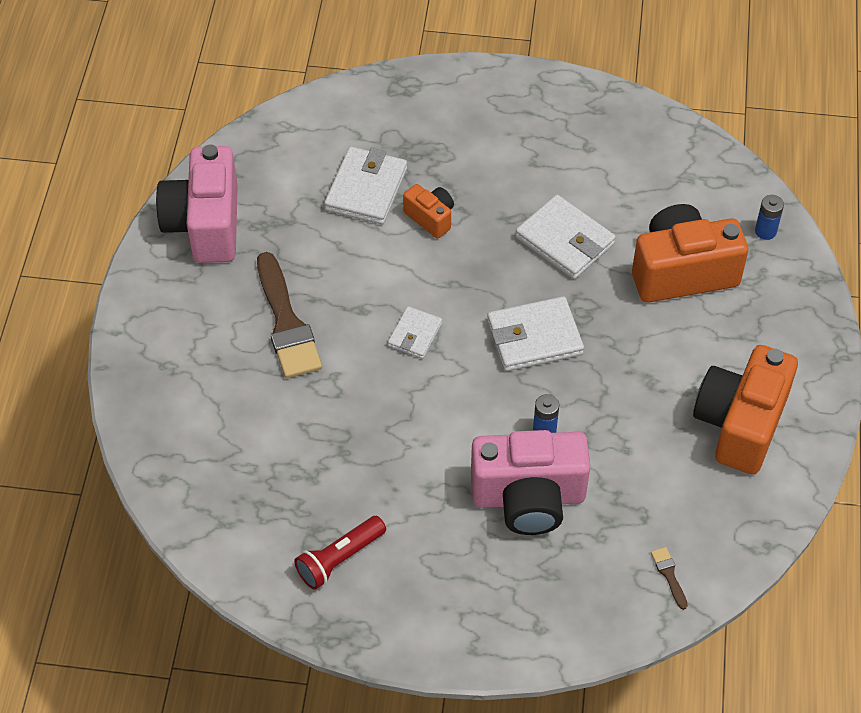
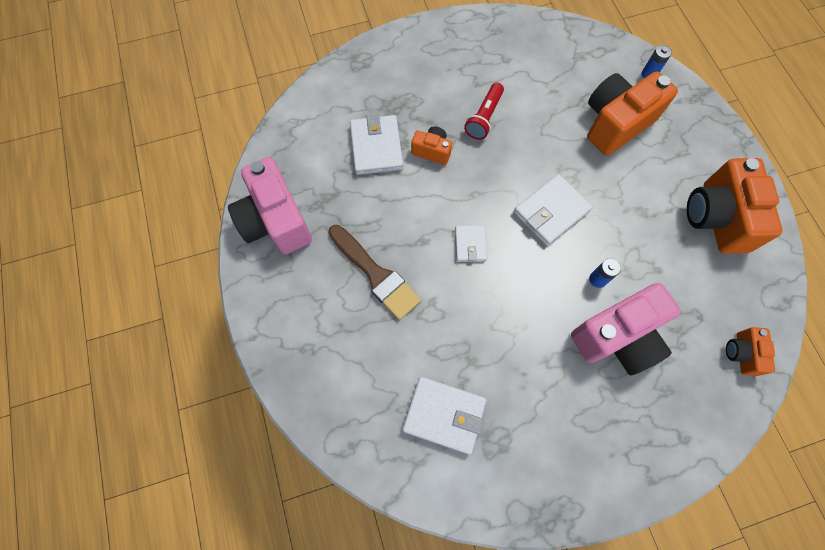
camera: 25 degrees left, 15 degrees up
(339, 559) = (517, 451): red flashlight -> red flashlight (484, 117)
(565, 241) = (529, 132): white wallet -> white wallet (444, 415)
(669, 575) = (741, 353): brown brush -> orange camera

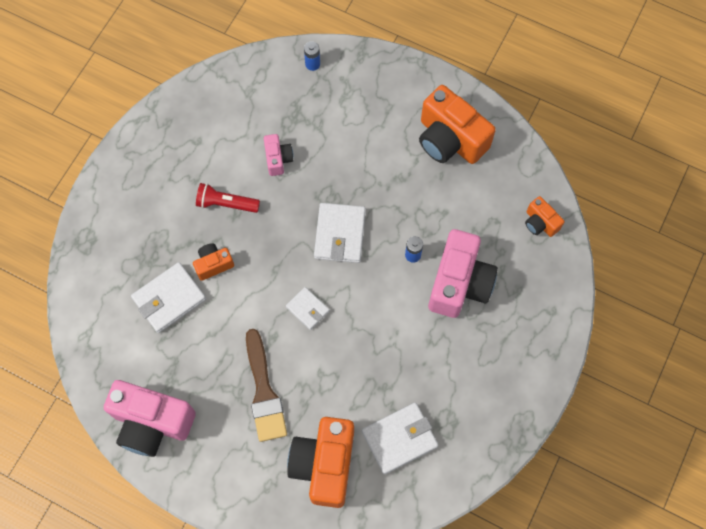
camera: 45 degrees left, 0 degrees up
(376, 147) = (169, 299): white wallet -> white wallet turned 75 degrees counterclockwise
(376, 274) = (264, 391): brown brush -> brown brush turned 75 degrees clockwise
(484, 117) = (226, 204): red flashlight -> red flashlight turned 120 degrees clockwise
(555, 118) = (278, 159): none -> pink camera
(615, 123) = (324, 125): orange camera -> orange camera (324, 464)

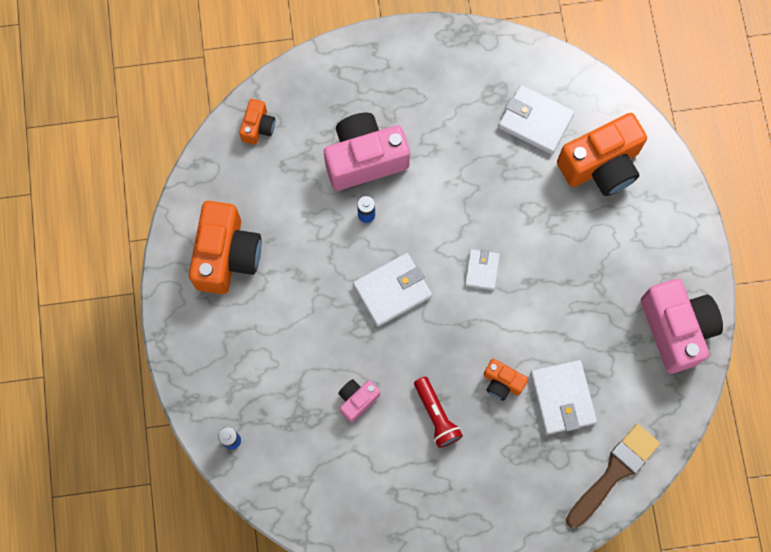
camera: 125 degrees left, 5 degrees up
(169, 299) = (562, 398): white wallet -> white wallet turned 60 degrees clockwise
(264, 391) = (580, 255): brown brush -> brown brush (614, 472)

